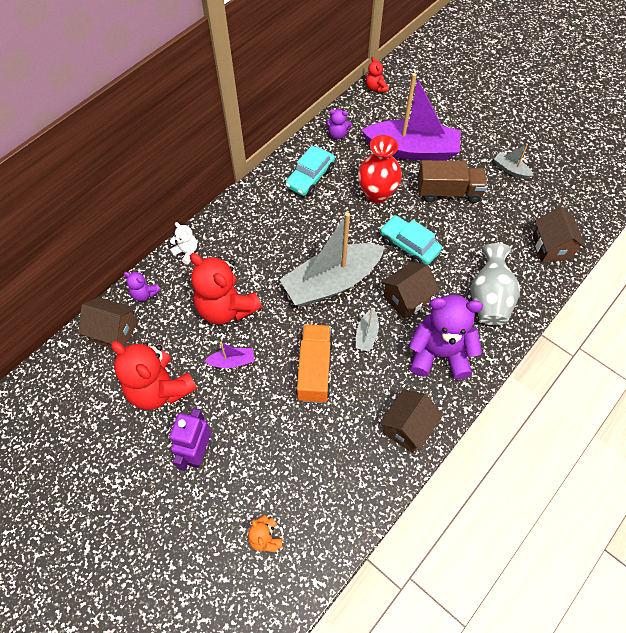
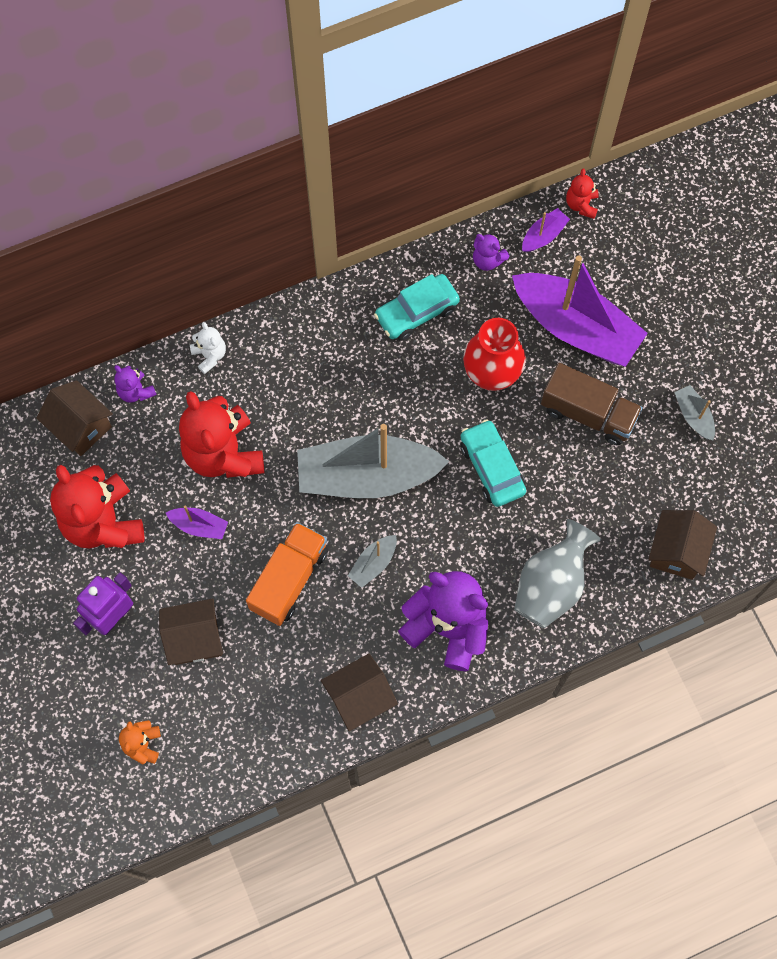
camera: 25 degrees right, 10 degrees up
(363, 110) = (543, 235): none -> purple boat
(406, 299) = (448, 539): brown house -> brown house (195, 638)

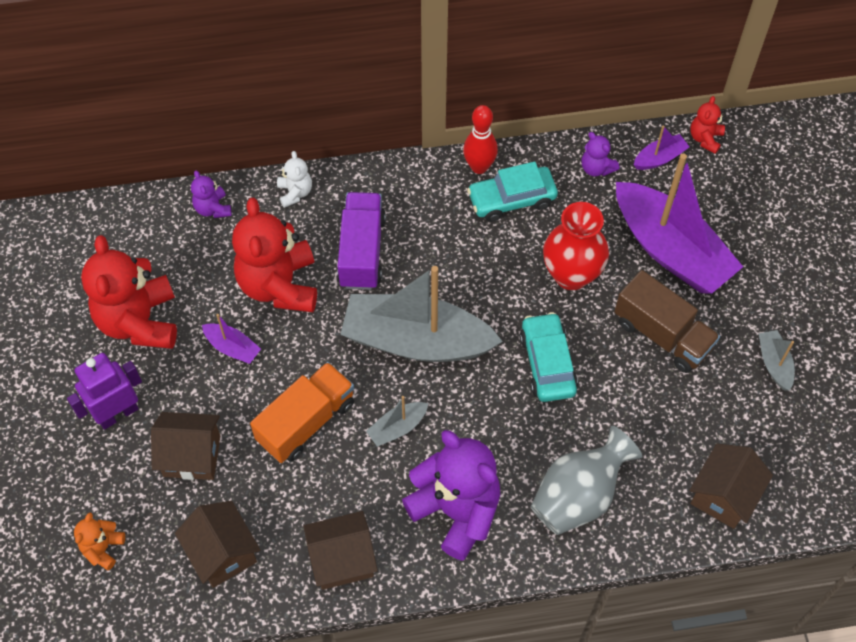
camera: 15 degrees right, 10 degrees down
(81, 427) = (148, 228): brown house -> brown house (223, 553)
(291, 400) = (362, 251): none -> purple truck
(377, 286) = (479, 167): none -> red bowling pin

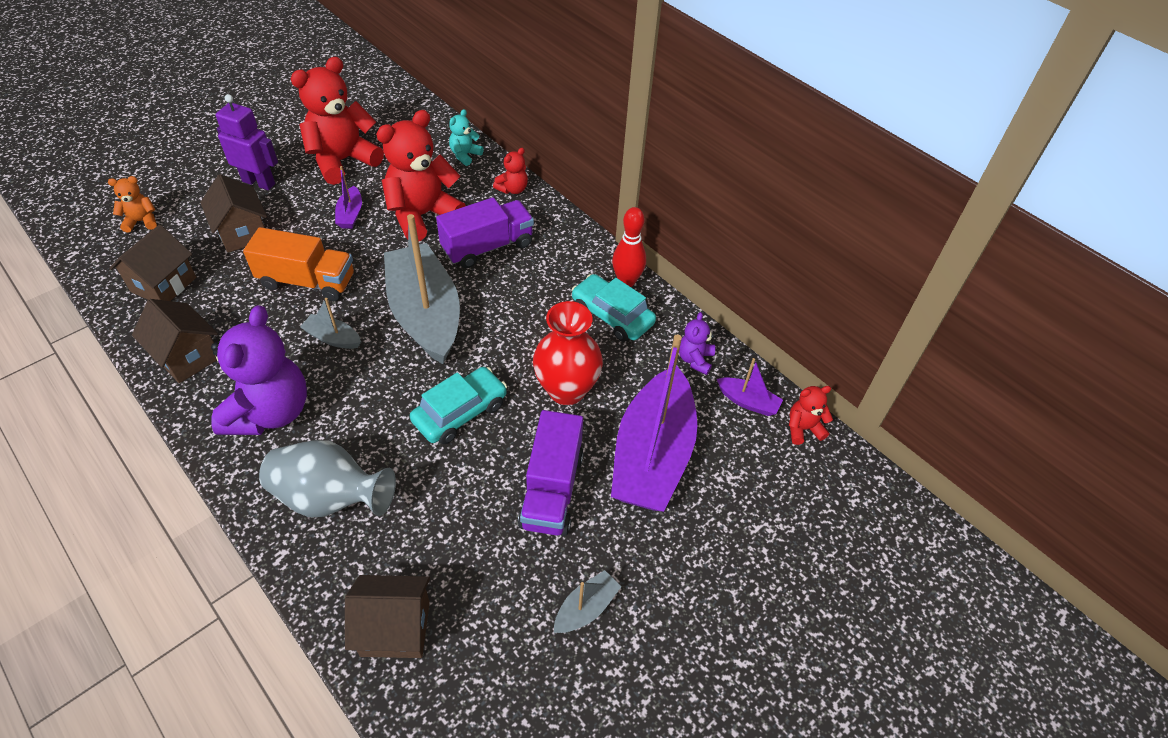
camera: 55 degrees right, 10 degrees down
(213, 208) = (465, 155): purple teddy bear -> turquoise teddy bear
(295, 193) = (512, 189): white teddy bear -> red teddy bear
(662, 334) = (552, 489): brown truck -> purple truck

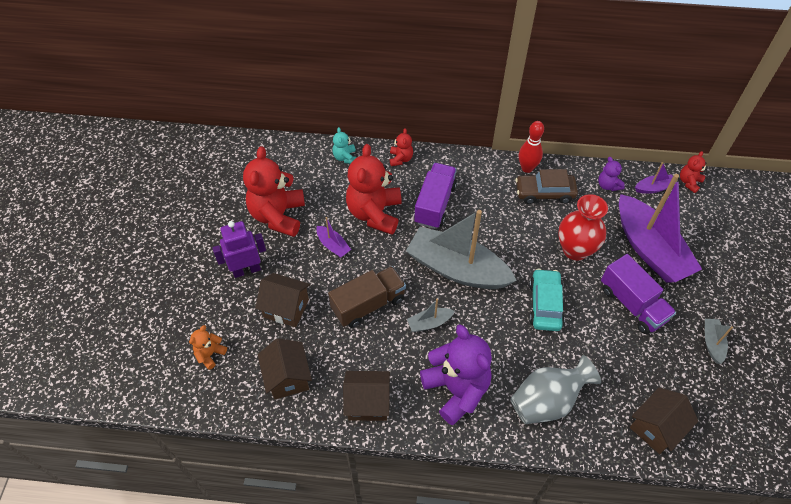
camera: 40 degrees left, 5 degrees up
(307, 281) = (368, 304): orange truck -> brown truck
(612, 315) = (544, 193): turquoise car -> brown car

